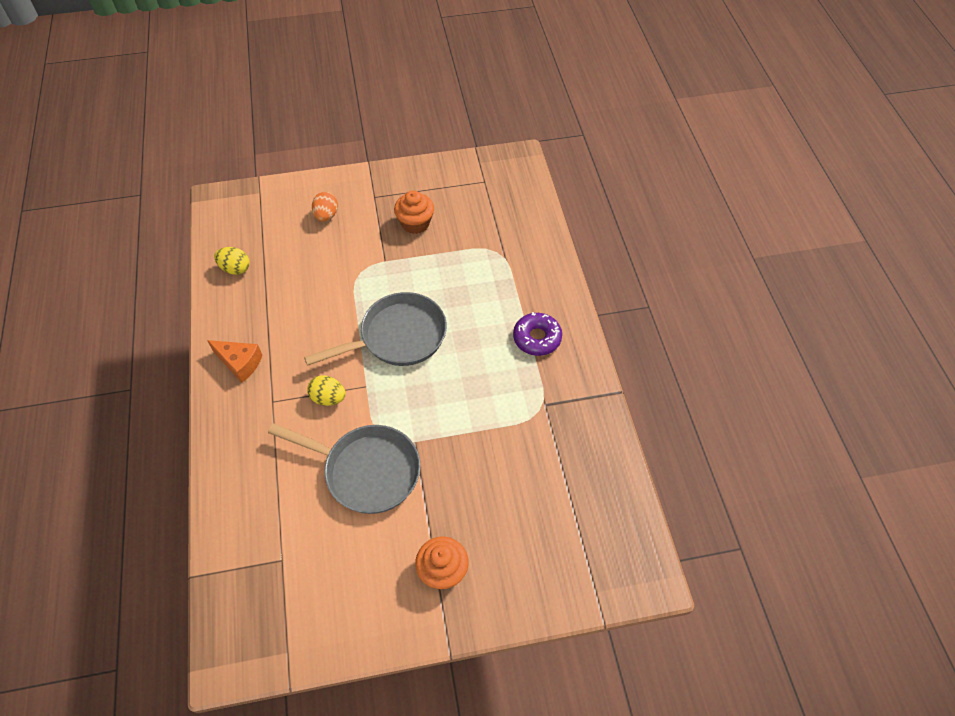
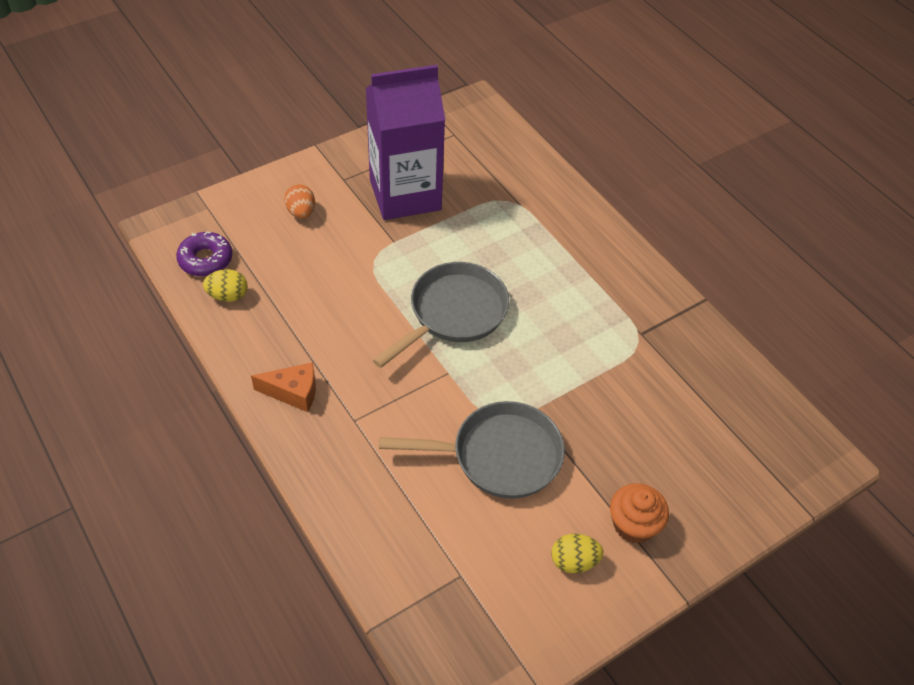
camera: 25 degrees left, 5 degrees down
(328, 398) = (415, 397): yellow egg -> yellow egg (574, 561)
(415, 223) = (405, 195): orange cupcake -> purple carton
(537, 338) = (597, 273): purple donut -> purple donut (205, 260)

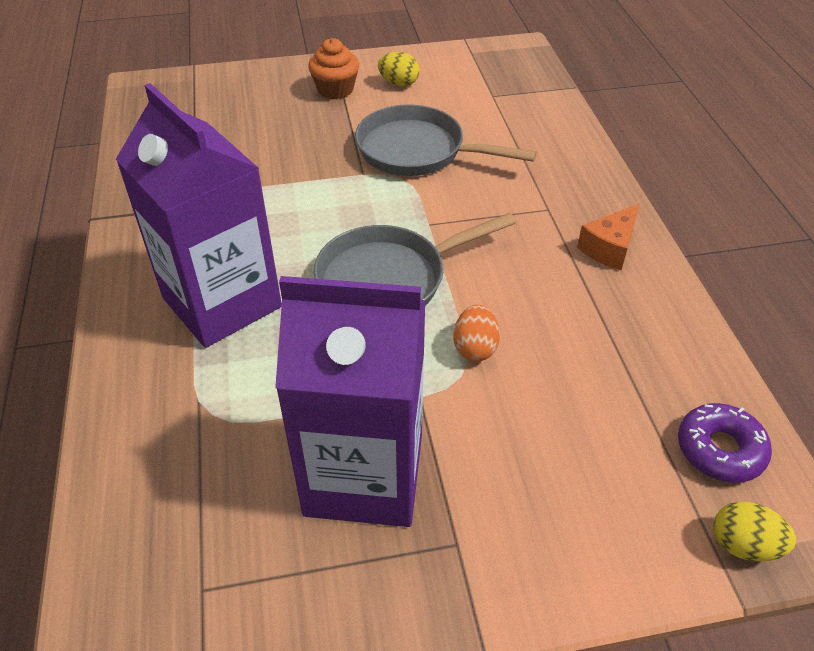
camera: 155 degrees left, 5 degrees down
(228, 296) = (684, 381): yellow egg -> yellow egg (743, 545)
(293, 392) = (609, 248): orange cheese -> orange cheese turned 75 degrees counterclockwise
(301, 212) = (551, 493): orange egg -> orange egg (475, 348)
(555, 263) = (222, 302): none -> purple carton

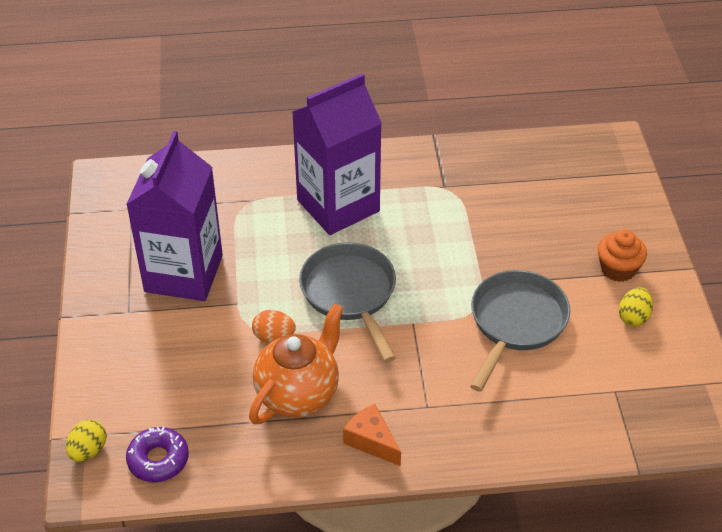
camera: 95 degrees right, 0 degrees up
(562, 314) = (298, 394): none -> orange teapot

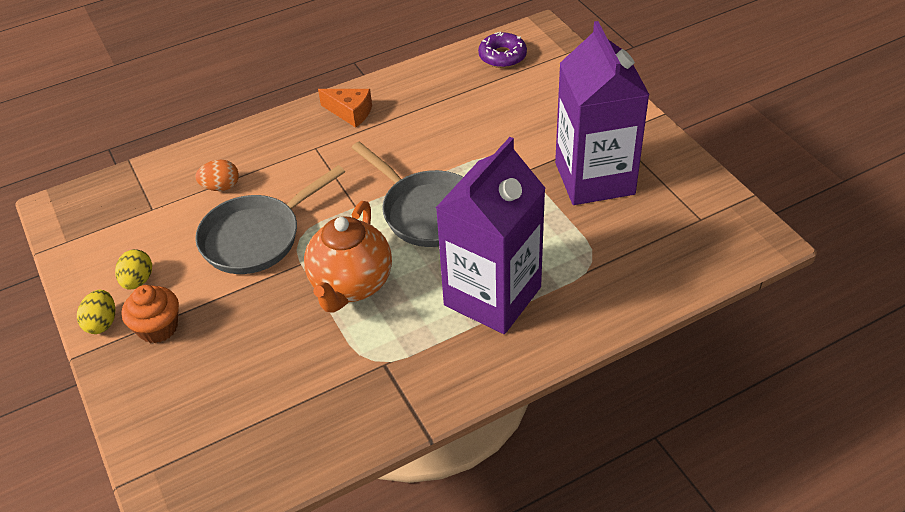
camera: 160 degrees right, 0 degrees up
(88, 451) = (556, 46): yellow egg -> yellow egg (102, 323)
(274, 337) = (474, 155): orange egg -> orange egg (221, 187)
(298, 394) = (426, 124): orange teapot -> orange teapot (351, 285)
(516, 323) = (256, 237): grey pan -> grey pan turned 45 degrees clockwise

